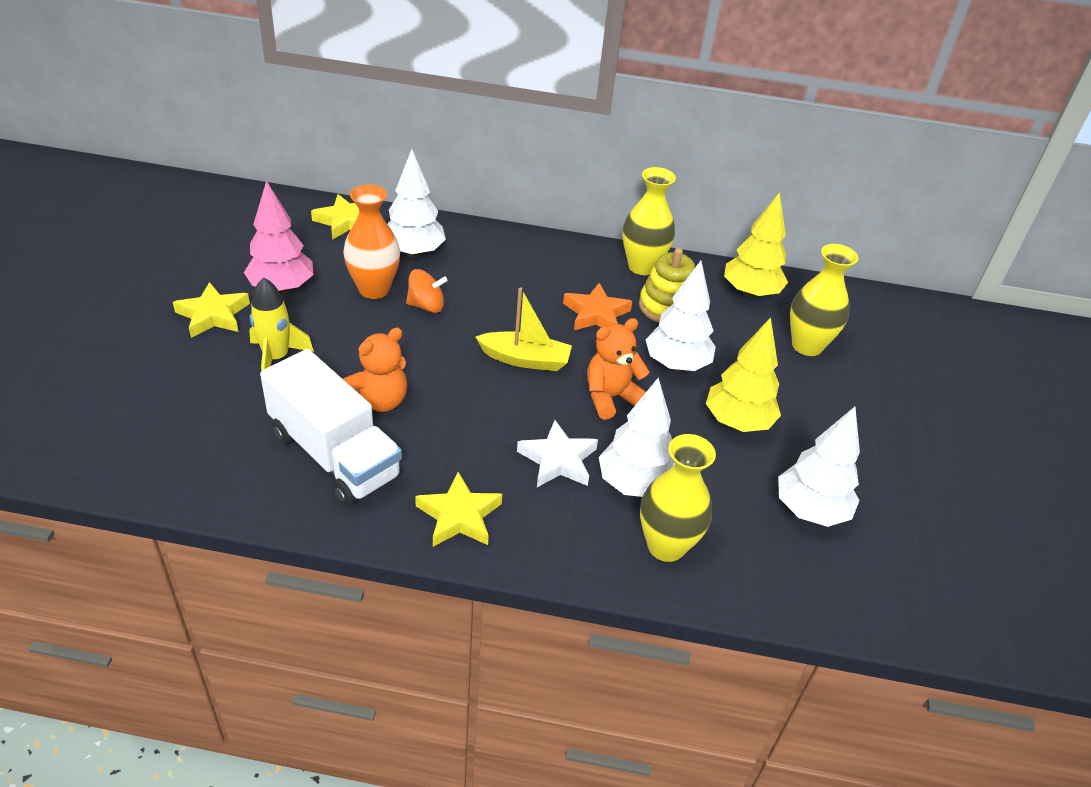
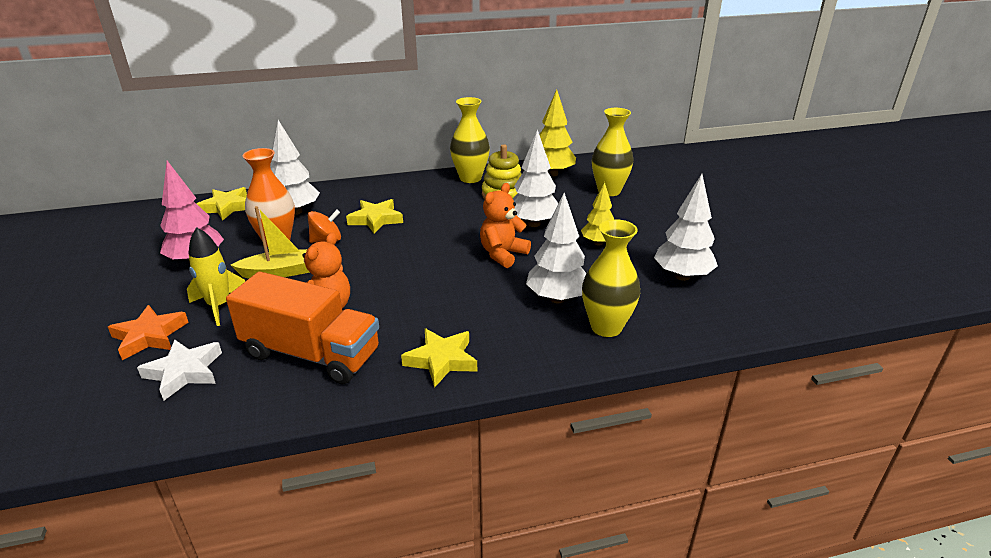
camera: 20 degrees left, 10 degrees down
(213, 315) = (143, 294): yellow star -> yellow star (376, 219)
(335, 455) = (311, 354): white truck -> orange truck
(525, 359) = (425, 250): yellow boat -> yellow boat (280, 272)
(558, 460) = (492, 301): white star -> white star (184, 372)
(596, 314) = (457, 211): orange star -> orange star (149, 336)
(737, 422) = (598, 243): yellow tree -> yellow tree, size x0.65

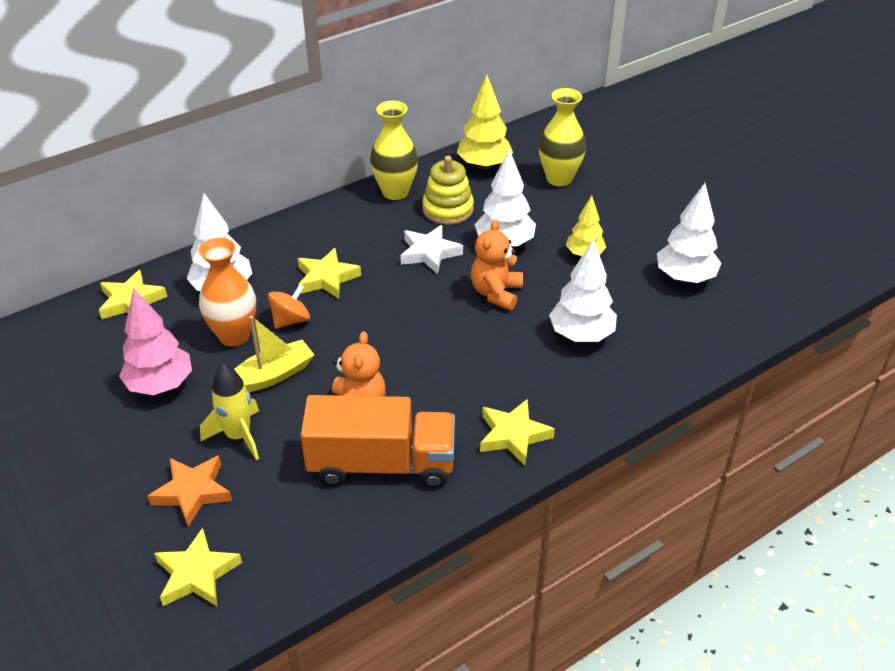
camera: 20 degrees left, 10 degrees up
(94, 397) = (197, 574): none -> yellow star
(184, 372) = (267, 520): white star -> white star (429, 253)
(606, 327) = (644, 357): yellow vase -> none

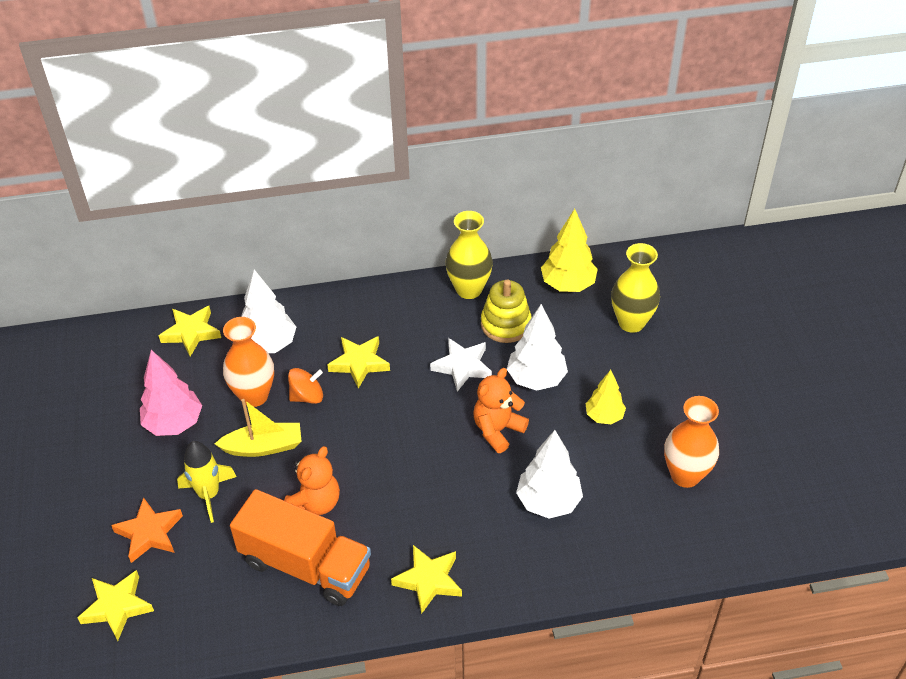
camera: 25 degrees right, 5 degrees up
(685, 278) = (685, 475): white tree -> orange vase

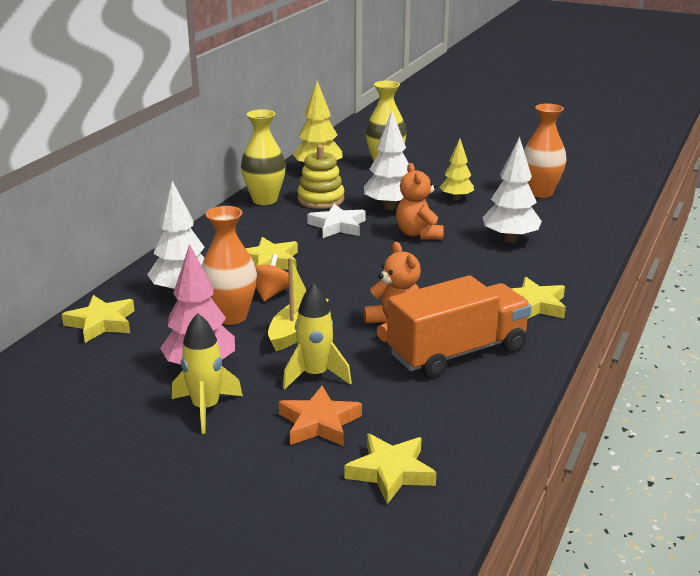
camera: 55 degrees left, 20 degrees down
(126, 460) = (206, 408): none -> yellow rocket

